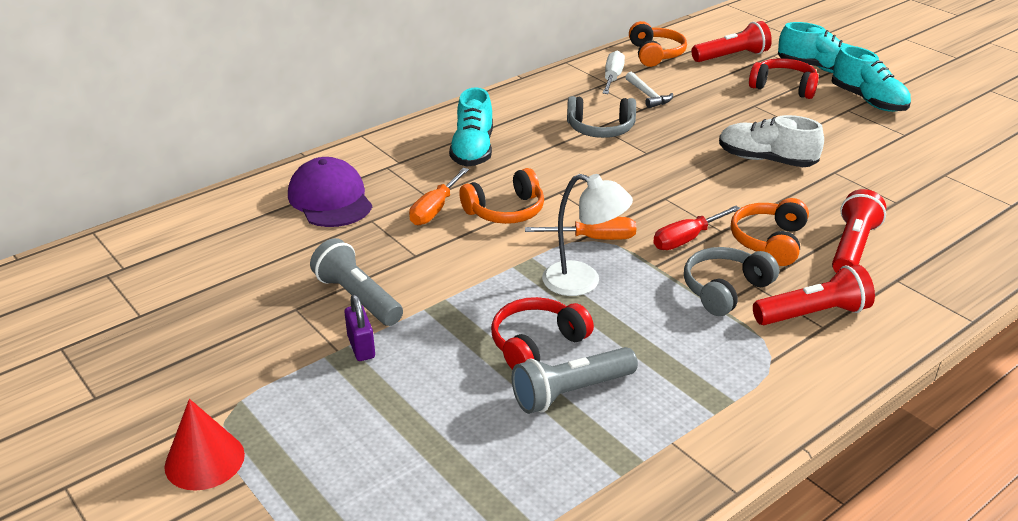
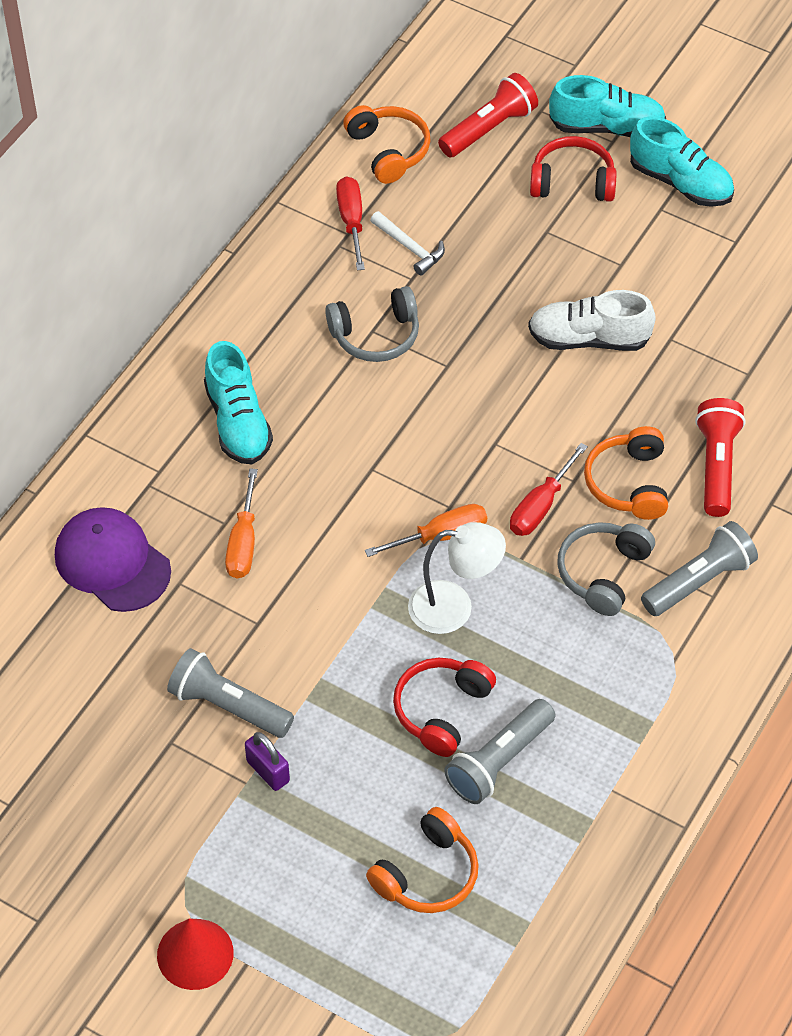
camera: 20 degrees left, 20 degrees up
(505, 211) = (325, 520): orange headphones -> orange headphones (427, 874)
(612, 78) = (351, 222): white screwdriver -> red screwdriver
(813, 314) = (699, 581): red flashlight -> grey flashlight

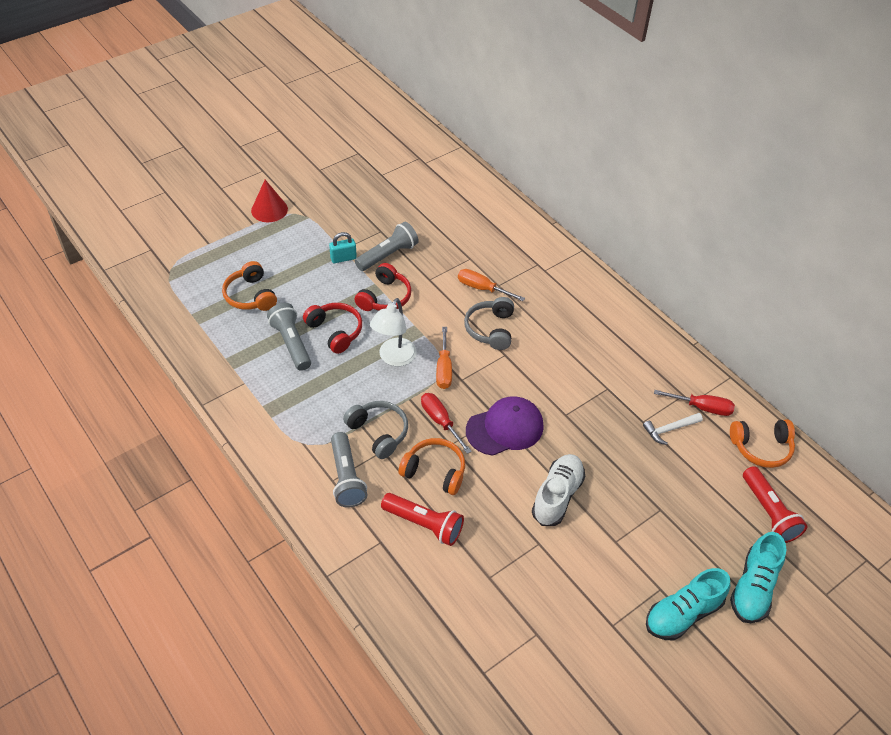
camera: 110 degrees right, 5 degrees down
(112, 562) = (495, 239): purple cap -> purple cap (505, 428)
(238, 422) = (564, 309): turquoise shoe -> none
(268, 771) = (343, 258): purple padlock -> turquoise padlock
(376, 335) = (603, 389): grey headphones -> grey headphones (491, 329)
(572, 182) = (703, 543): red headphones -> red headphones (384, 297)

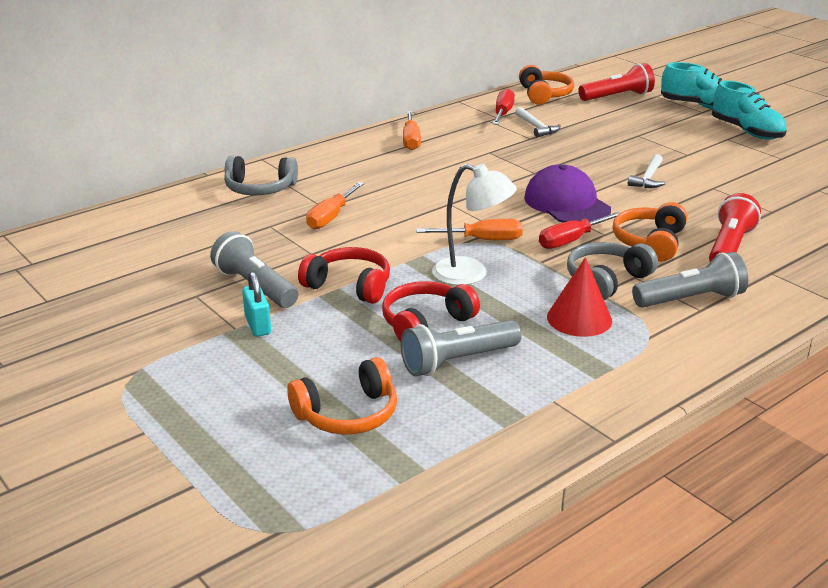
camera: 90 degrees left, 20 degrees down
(269, 210) = (106, 415): red cone -> red cone (579, 318)
(491, 329) = (407, 211): grey headphones -> grey headphones (260, 188)
(557, 496) = (648, 178): white shoe -> white hammer
(628, 338) = (411, 140): none -> orange screwdriver

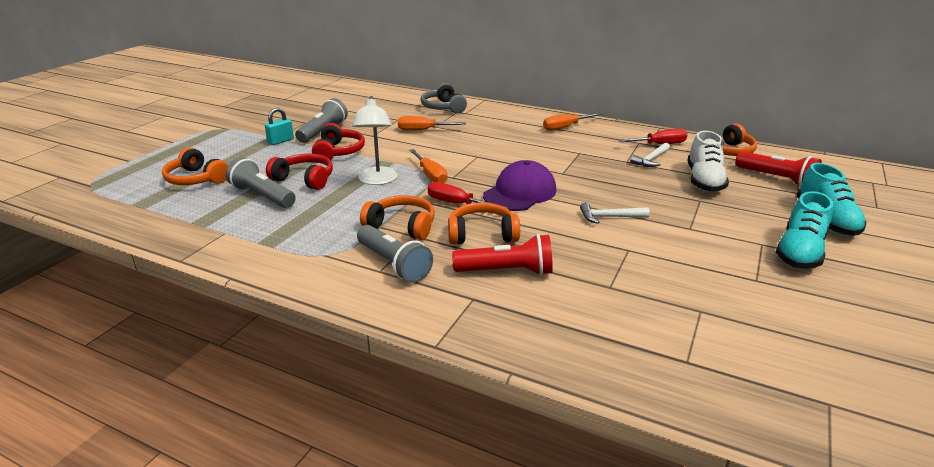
camera: 65 degrees right, 0 degrees up
(579, 318) = (337, 225): red cone -> none
(600, 122) = (704, 181): none -> white shoe
(607, 280) = (402, 226): grey headphones -> orange headphones

